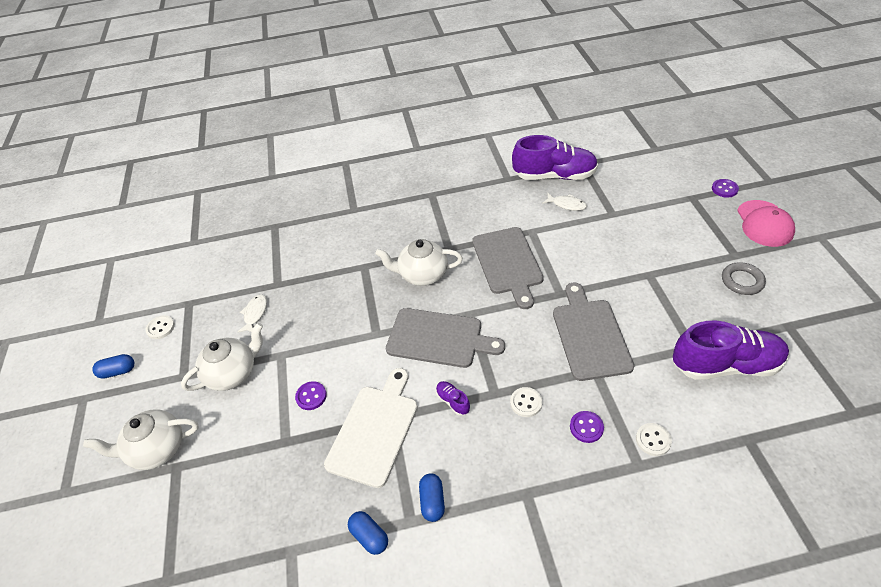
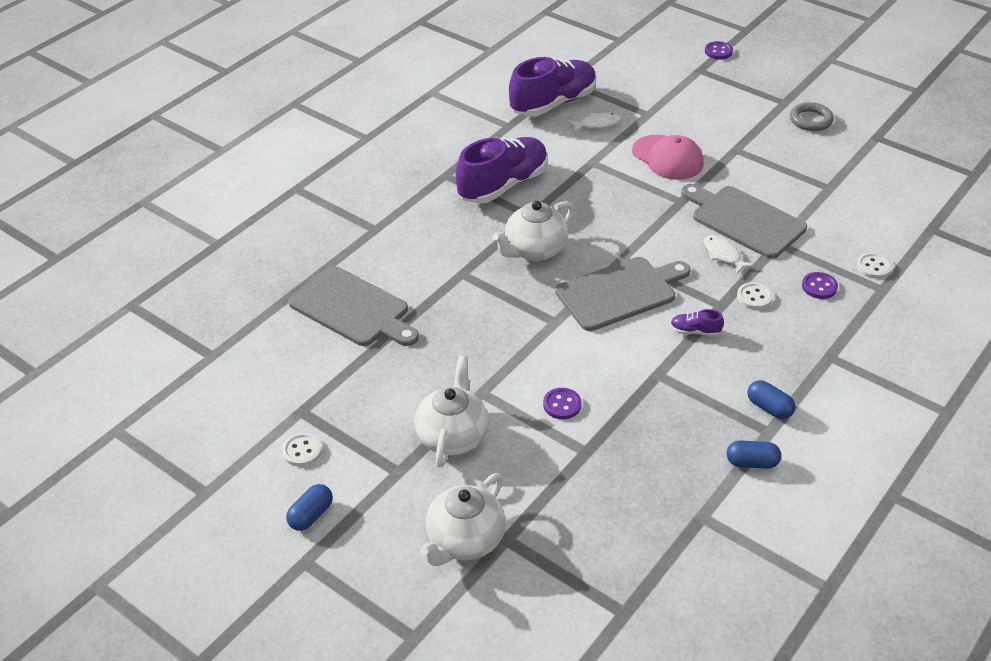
camera: 45 degrees left, 5 degrees down
(255, 314) = (399, 376): white fish -> white fish (723, 255)
(374, 430) = (656, 392): white cutting board -> none
(508, 263) = (604, 199): grey cutting board -> grey cutting board (353, 308)
(725, 365) = (865, 187): purple shoe -> purple shoe (503, 185)
(764, 223) = (779, 67): pink cap -> pink cap (667, 158)

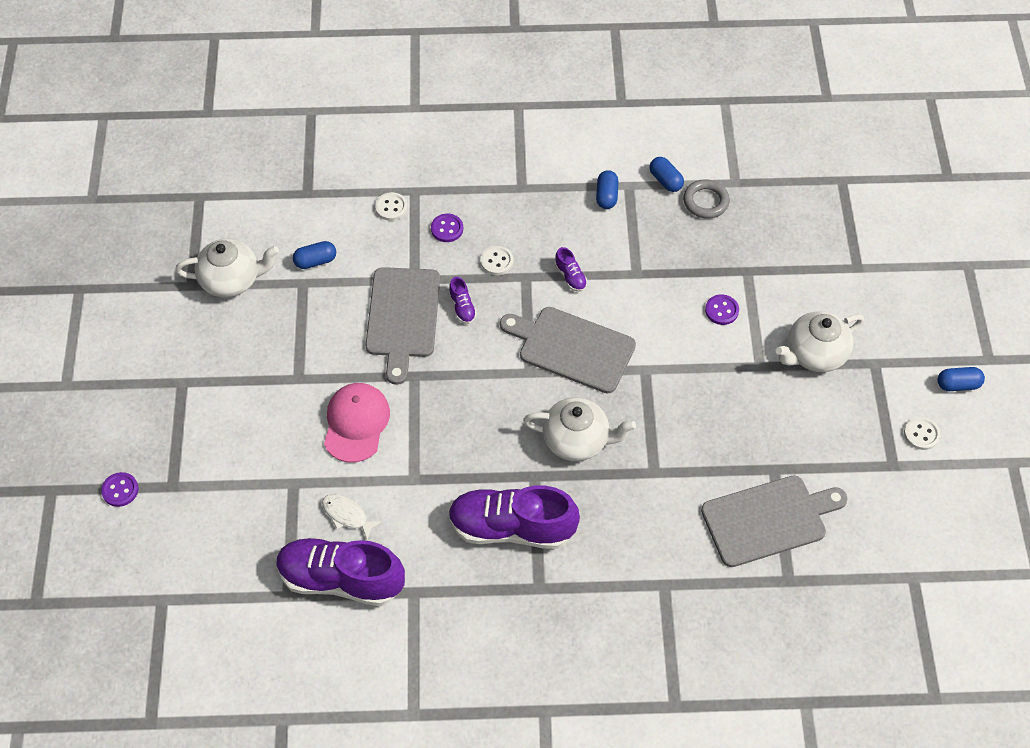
camera: 130 degrees left, 15 degrees up
(353, 308) = (768, 519): grey cutting board -> grey cutting board turned 75 degrees clockwise
(464, 541) = (882, 287): white teapot -> white teapot (232, 280)
(723, 255) = (462, 307): white fish -> purple shoe
(810, 120) = (199, 346): grey ring -> grey ring (705, 201)
(847, 202) = (315, 261): none -> blue capsule

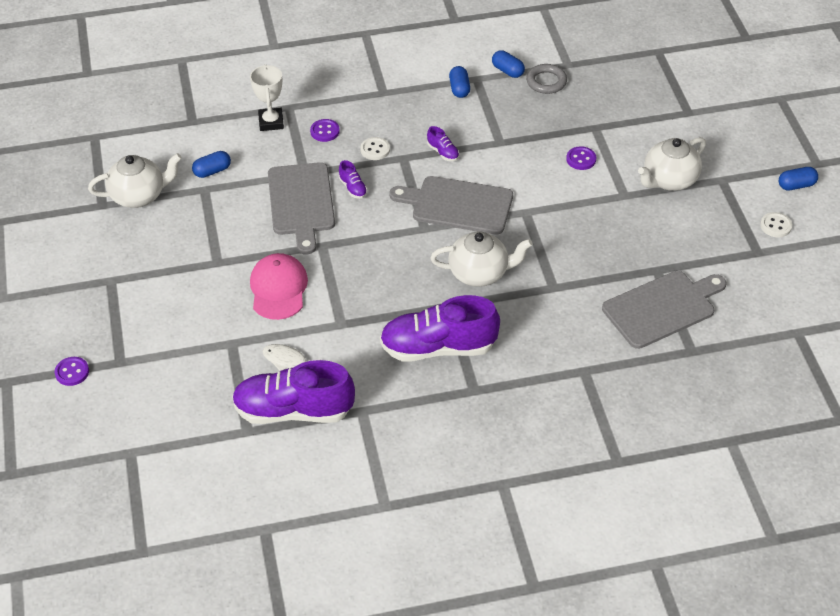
camera: 10 degrees left, 10 degrees down
(391, 207) = (271, 122): white button -> white trophy

